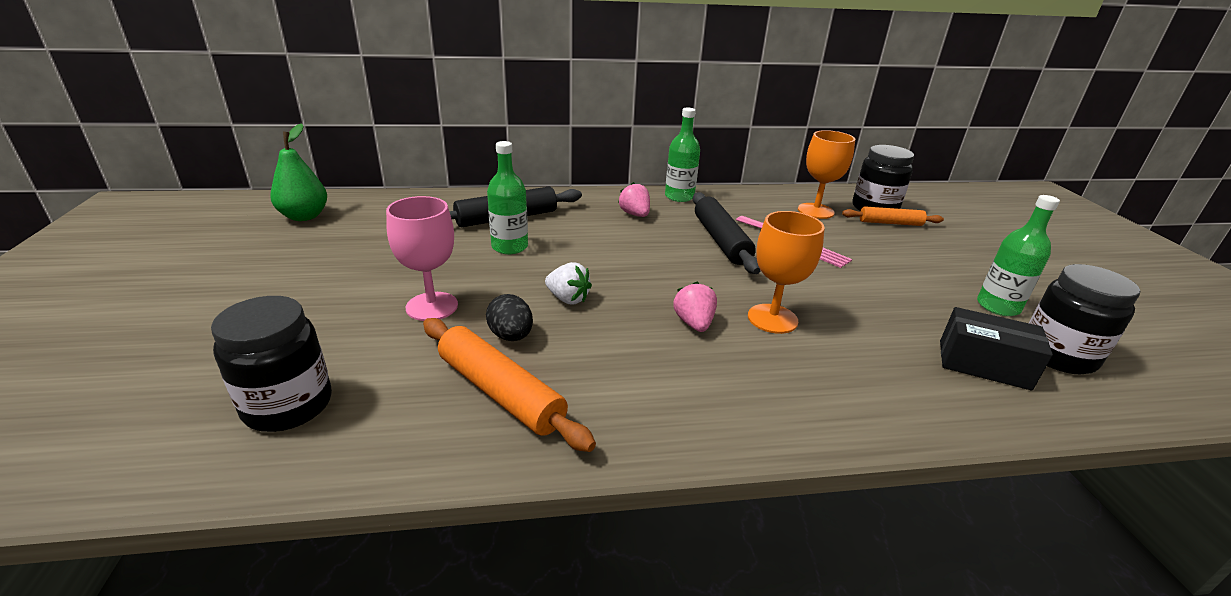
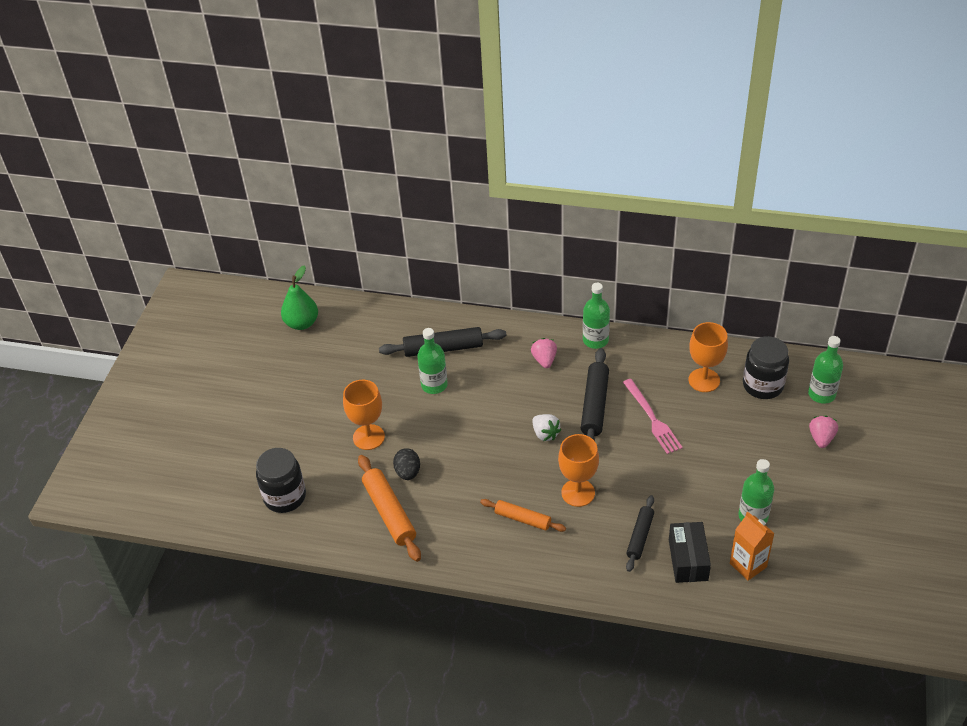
camera: 25 degrees right, 15 degrees up
(432, 306) = (368, 437): pink goblet -> orange goblet
(568, 299) = (453, 447): white strawberry -> white strawberry (545, 434)
(694, 323) = (523, 486): pink strawberry -> pink strawberry (821, 438)
(890, 223) = (758, 408): orange rolling pin -> orange rolling pin (522, 519)
(896, 351) = (640, 536): none -> black rolling pin
(933, 208) = (821, 394): none -> green bottle
(983, 364) = (688, 560): black box -> black box turned 45 degrees clockwise
(1057, 355) = (748, 565): black jar -> orange carton

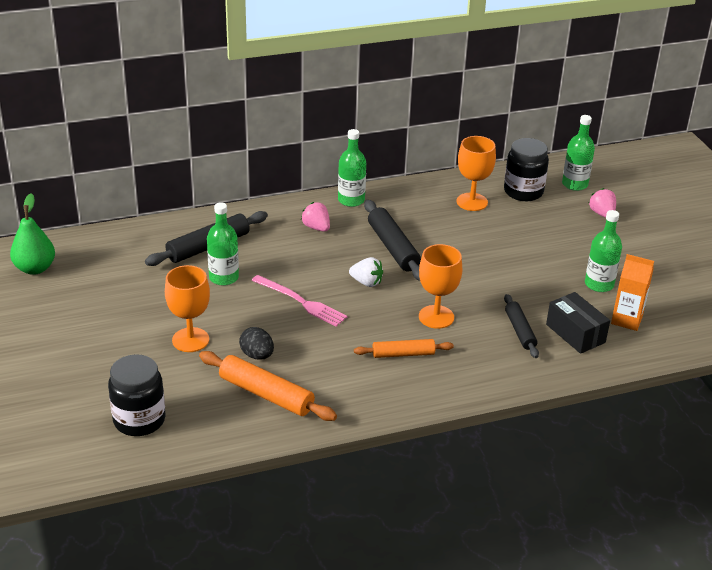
camera: 35 degrees left, 10 degrees down
(652, 418) = (452, 242): pink fork -> pink fork (301, 302)

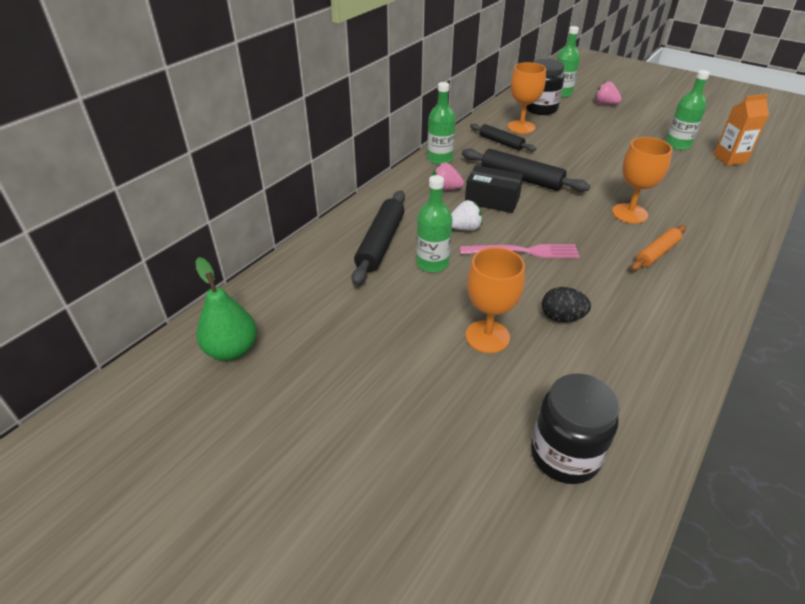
camera: 35 degrees left, 5 degrees up
(266, 394) = (624, 349): orange rolling pin -> none
(366, 282) = (545, 212): white strawberry -> white strawberry (465, 228)
(520, 331) = (691, 196): black rolling pin -> black rolling pin (501, 142)
(575, 333) = (722, 181): black box -> black box (492, 200)

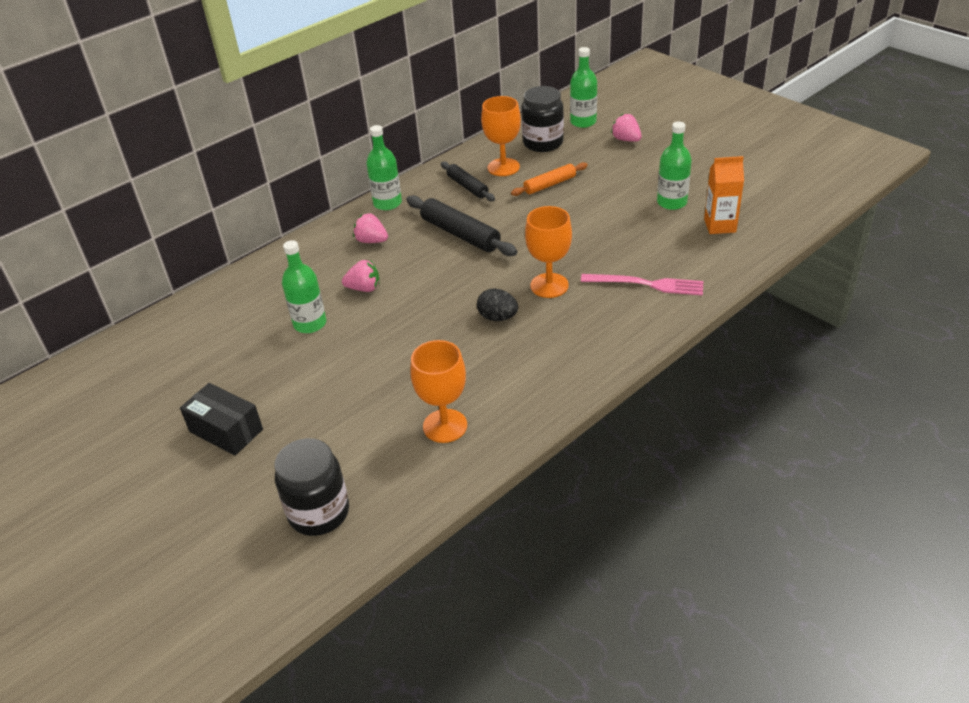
camera: 15 degrees right, 0 degrees up
(232, 350) = (90, 389): green pear -> none
(380, 243) = (272, 298): black rolling pin -> none
(465, 228) = (364, 288): white strawberry -> pink strawberry
(487, 336) = (317, 402): orange goblet -> orange goblet (445, 426)
(492, 200) = (412, 258): black box -> black box (226, 430)
(523, 251) = (407, 319): pink fork -> pink fork (646, 284)
(562, 317) = (399, 391): black egg -> black egg (498, 317)
(657, 253) = (544, 333): orange rolling pin -> orange rolling pin (550, 185)

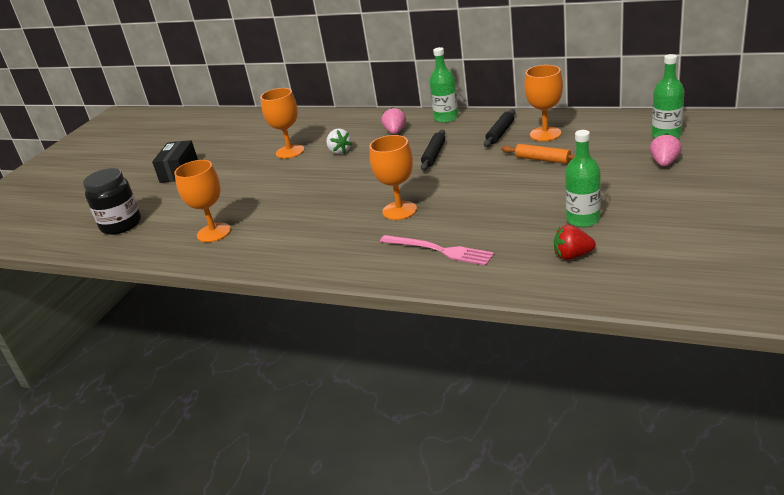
camera: 65 degrees right, 10 degrees down
(310, 323) = (290, 152): green bottle -> orange goblet
(364, 288) = (339, 151): pink strawberry -> white strawberry
(460, 234) = (434, 155): black rolling pin -> black rolling pin, size x0.64
(498, 317) = (343, 206): black egg -> none
(543, 143) = (604, 133): black jar -> none
(646, 284) = (439, 250): pink fork -> pink fork turned 45 degrees counterclockwise
(720, 225) = (572, 256): orange carton -> red strawberry

